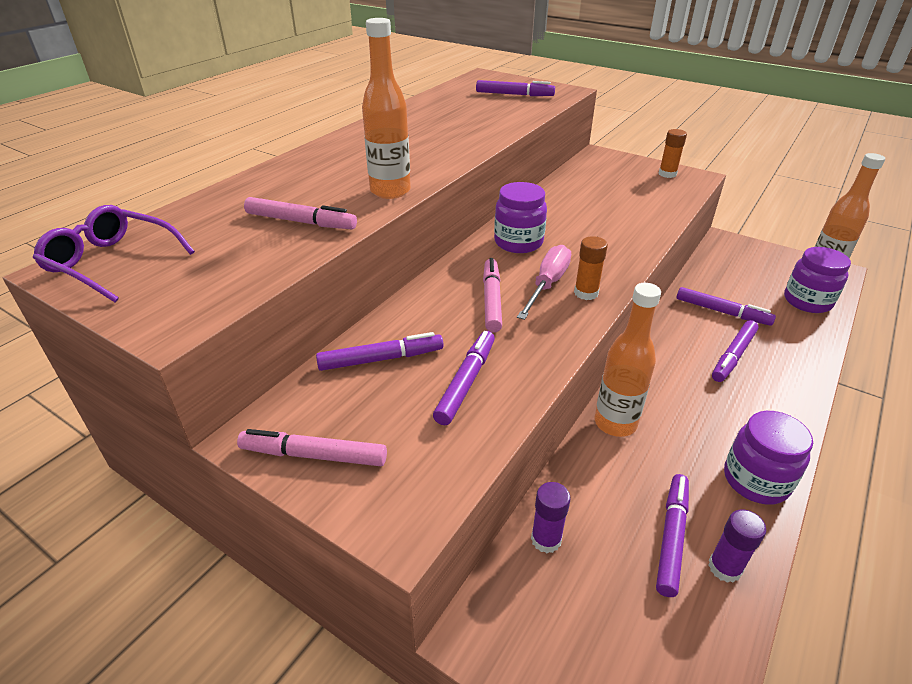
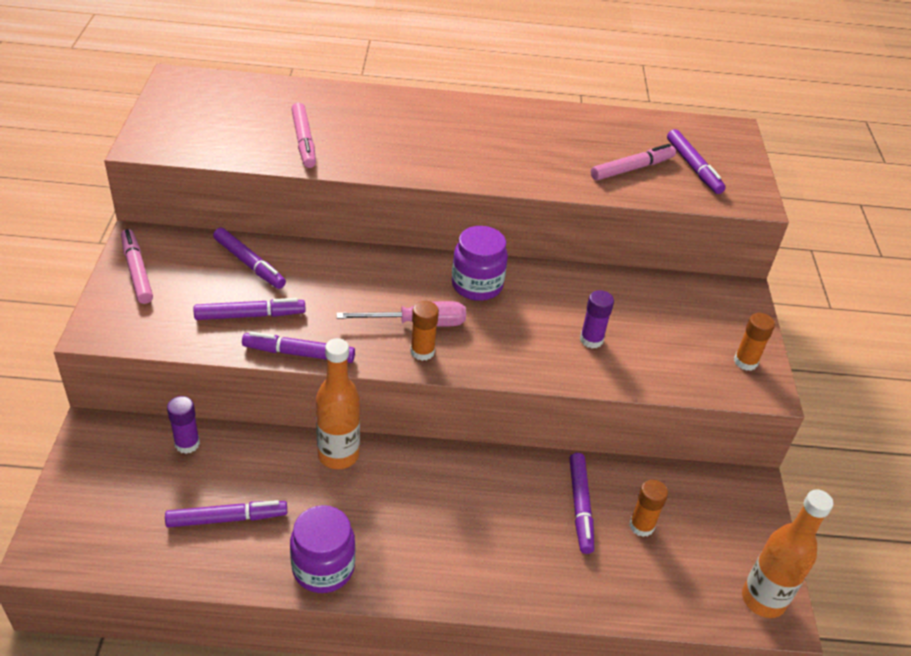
camera: 55 degrees right, 5 degrees up
(113, 263) = (195, 92): purple glasses -> none
(390, 191) = (388, 164): orange bottle -> none
(491, 300) = (367, 296): pink marker -> pink marker (632, 168)
(724, 568) = (213, 558): purple glue stick -> purple glue stick (591, 340)
(733, 356) = (502, 527): purple marker -> purple marker (299, 354)
(748, 293) = (641, 526): none -> orange glue stick
(807, 301) = (670, 587): purple jar -> none

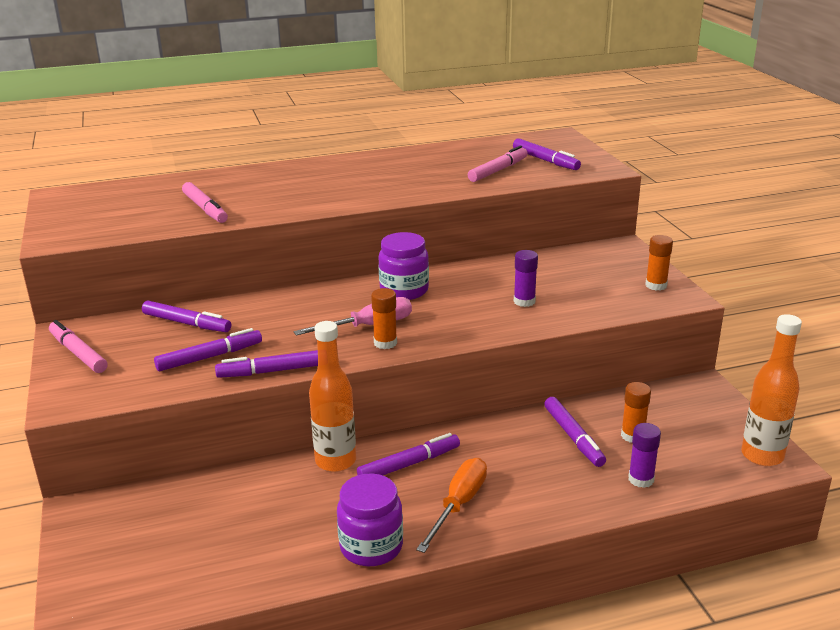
camera: 15 degrees left, 15 degrees down
(187, 444) = (182, 493): purple glue stick -> purple glue stick (641, 479)
(227, 518) = (255, 537): purple marker -> purple marker (409, 464)
(426, 549) = (459, 505): none -> orange screwdriver

